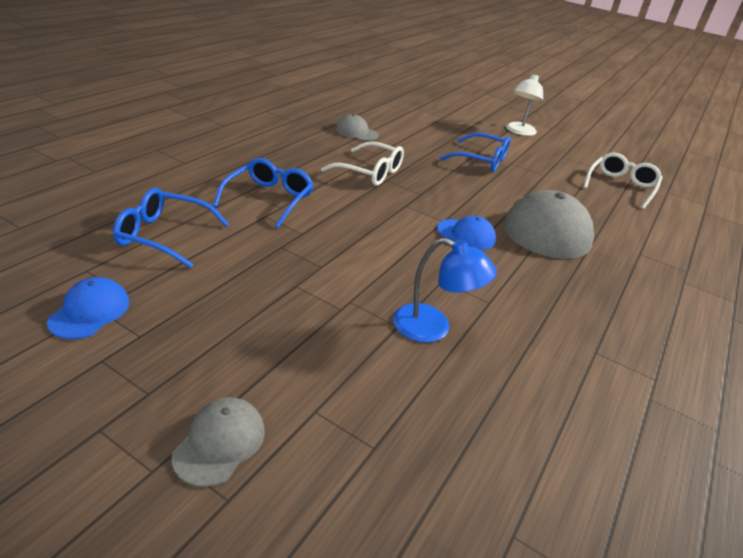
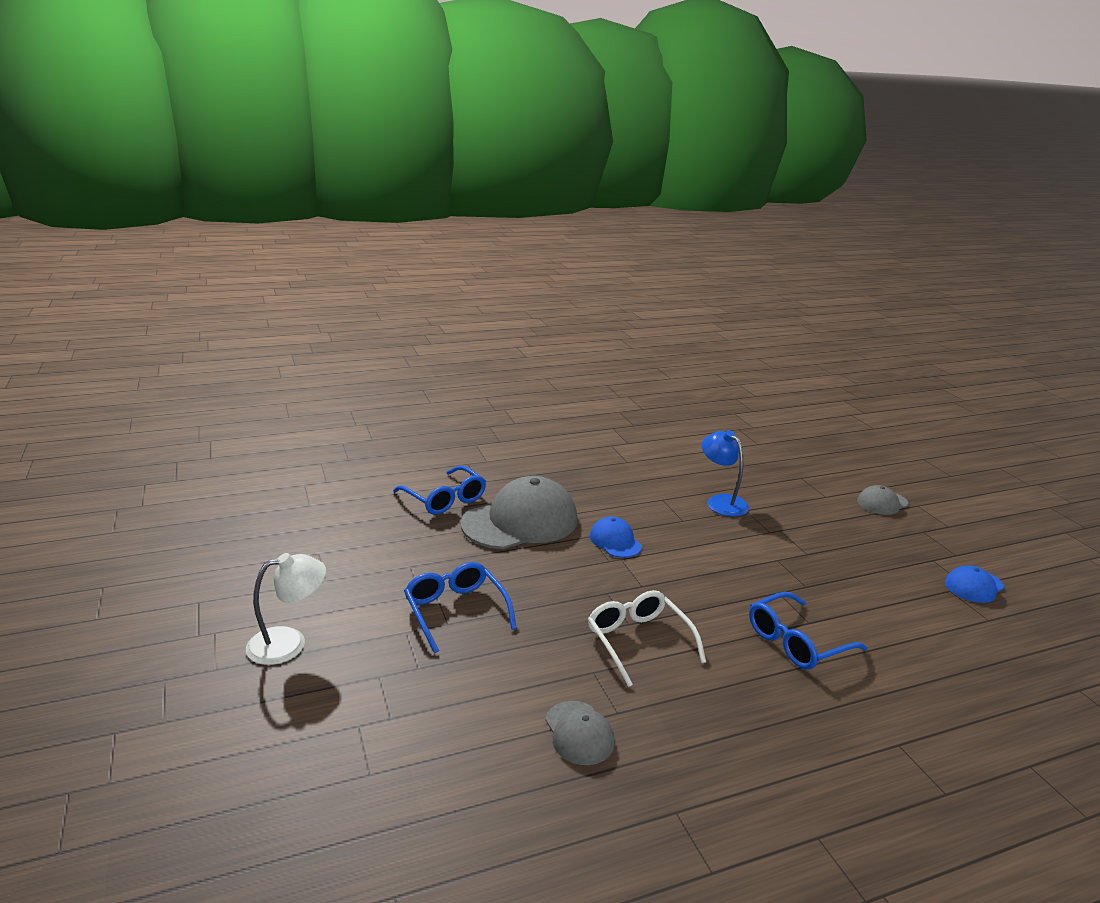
camera: 140 degrees left, 10 degrees down
(163, 235) = (922, 633): blue glasses -> blue glasses (445, 499)
(621, 186) = (347, 526): white glasses -> none

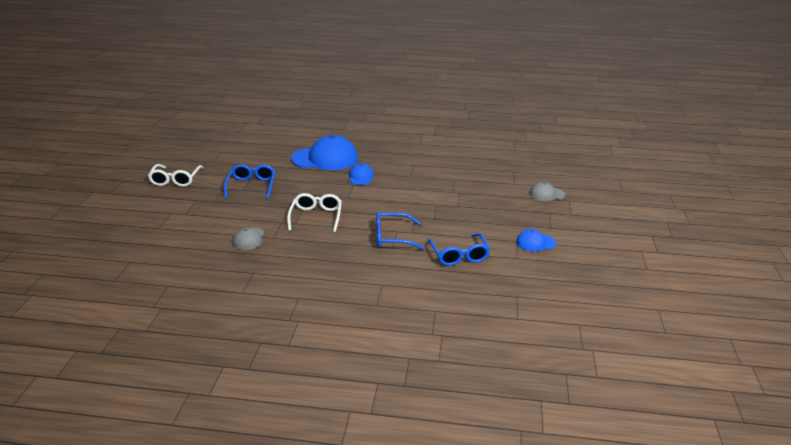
camera: 30 degrees right, 5 degrees up
(289, 643) = (175, 180): white lamp -> white glasses
(445, 499) = (301, 142): blue glasses -> blue glasses (459, 256)
(520, 521) = (325, 159): grey cap -> blue cap
(721, 501) = (445, 172): blue lamp -> none

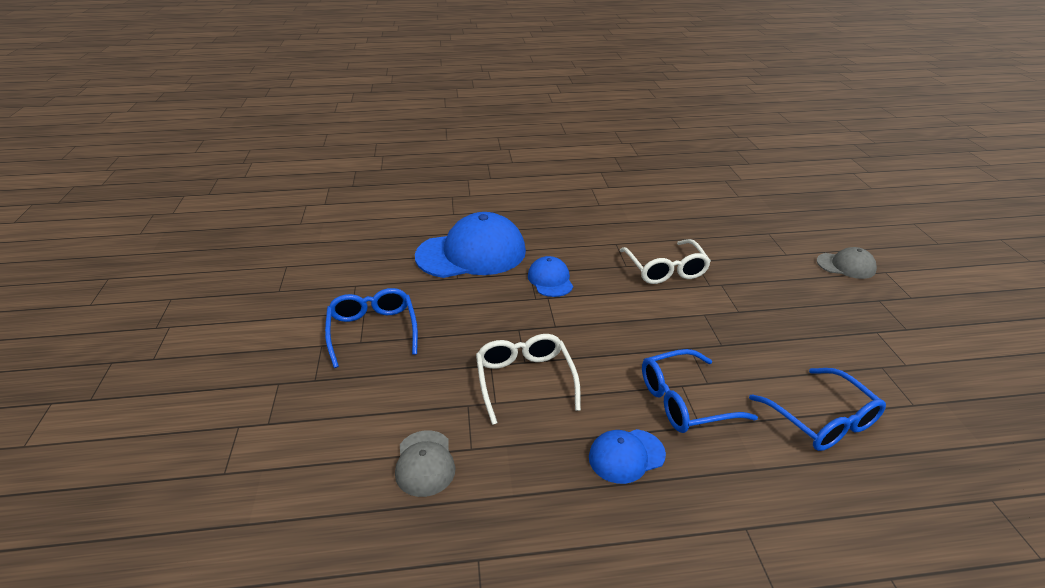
camera: 15 degrees left, 5 degrees up
(175, 180) = (221, 343): white glasses -> white glasses (666, 270)
(535, 243) = (912, 365): blue cap -> blue cap (626, 456)
(546, 194) = (846, 266): grey cap -> grey cap turned 150 degrees counterclockwise

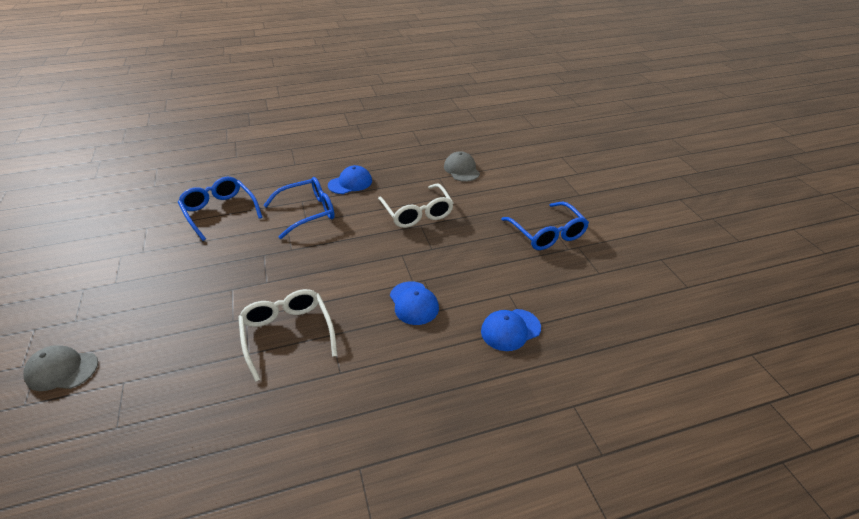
camera: 170 degrees right, 5 degrees up
(471, 253) = (510, 330): blue cap -> blue cap, size x0.48

